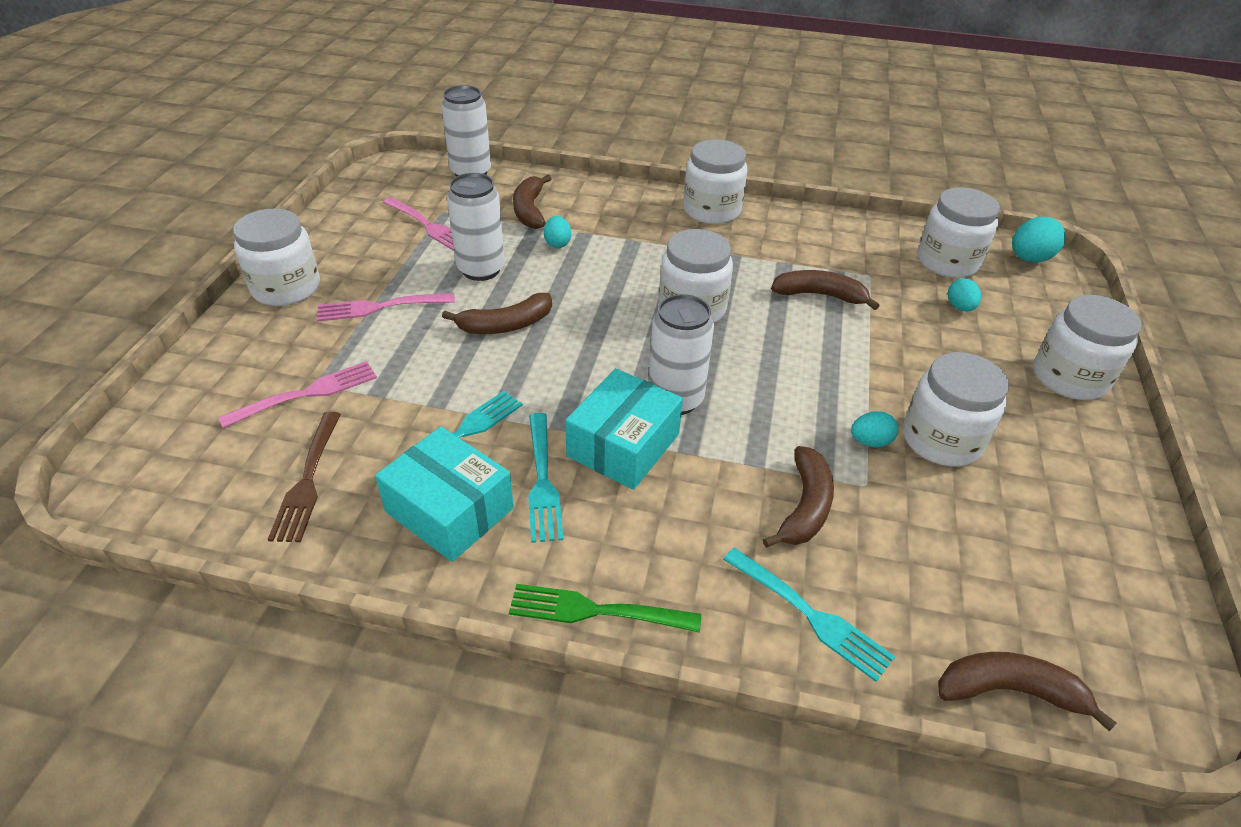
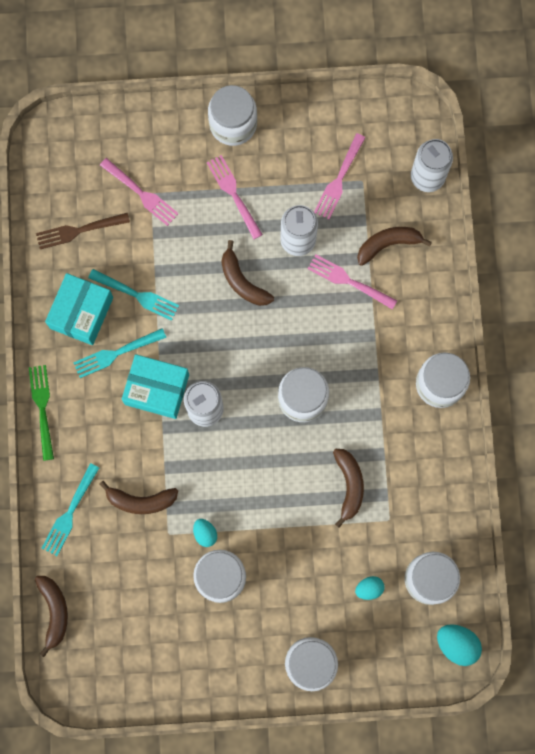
camera: 75 degrees right, 35 degrees up
(557, 243) = (349, 281): turquoise egg -> pink fork

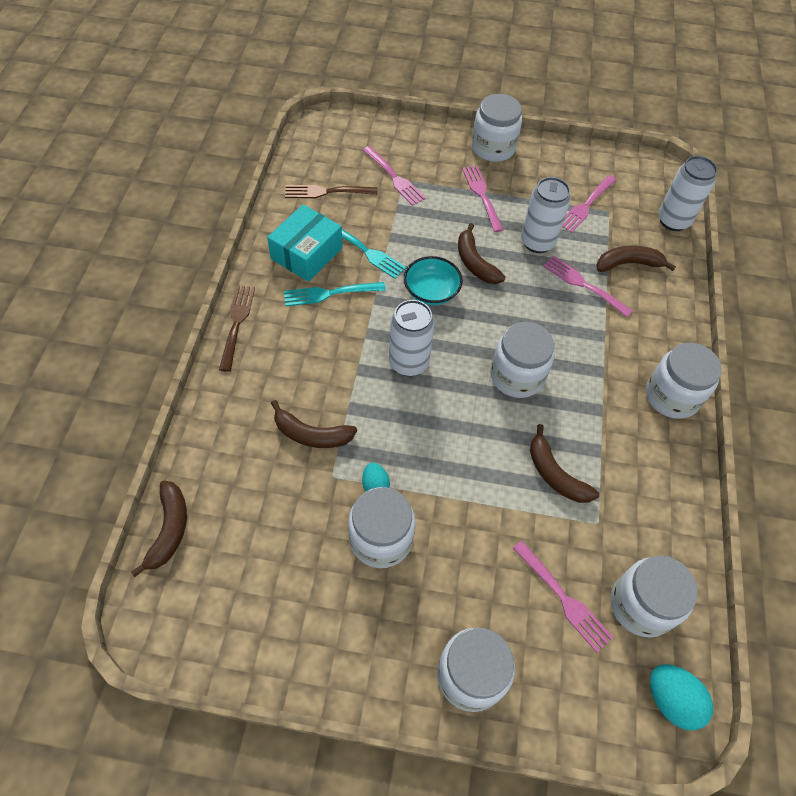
camera: 10 degrees right, 20 degrees down
(42, 409) = (237, 324): green fork -> brown fork
(70, 512) = (228, 427): turquoise fork -> none
(157, 389) = (362, 333): turquoise box -> none
(209, 326) = (431, 291): none -> turquoise bowl
(349, 485) = (555, 474): brown banana -> brown banana turned 135 degrees clockwise
(369, 588) = (562, 598): turquoise egg -> pink fork

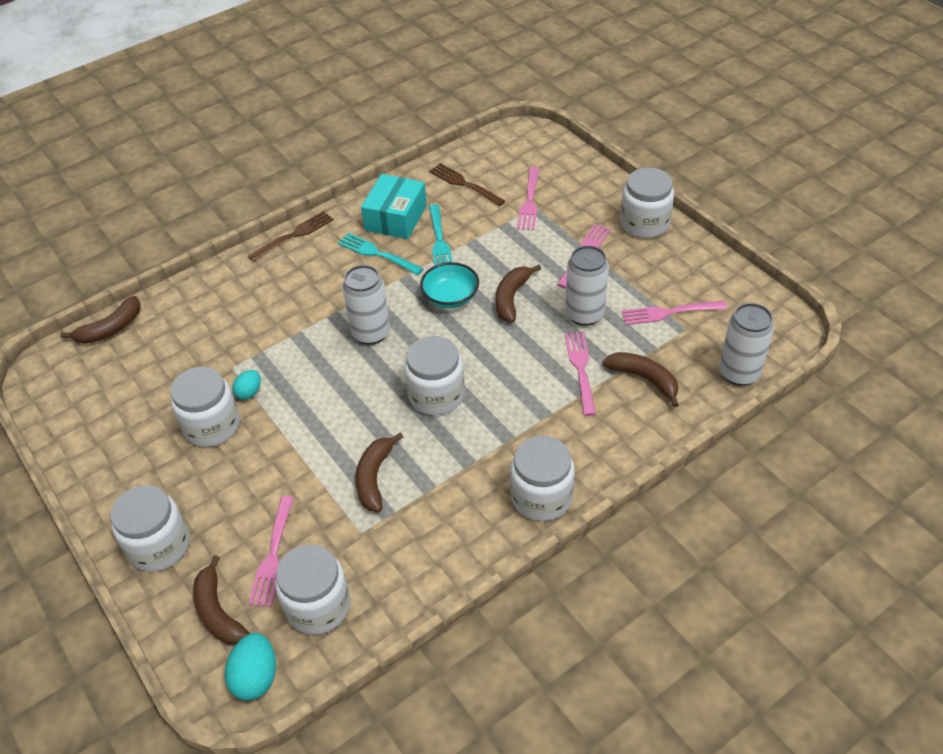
camera: 50 degrees right, 10 degrees down
(307, 253) = (396, 218): turquoise box -> turquoise box turned 60 degrees counterclockwise
(311, 434) = (252, 333): brown banana -> brown banana (218, 612)

